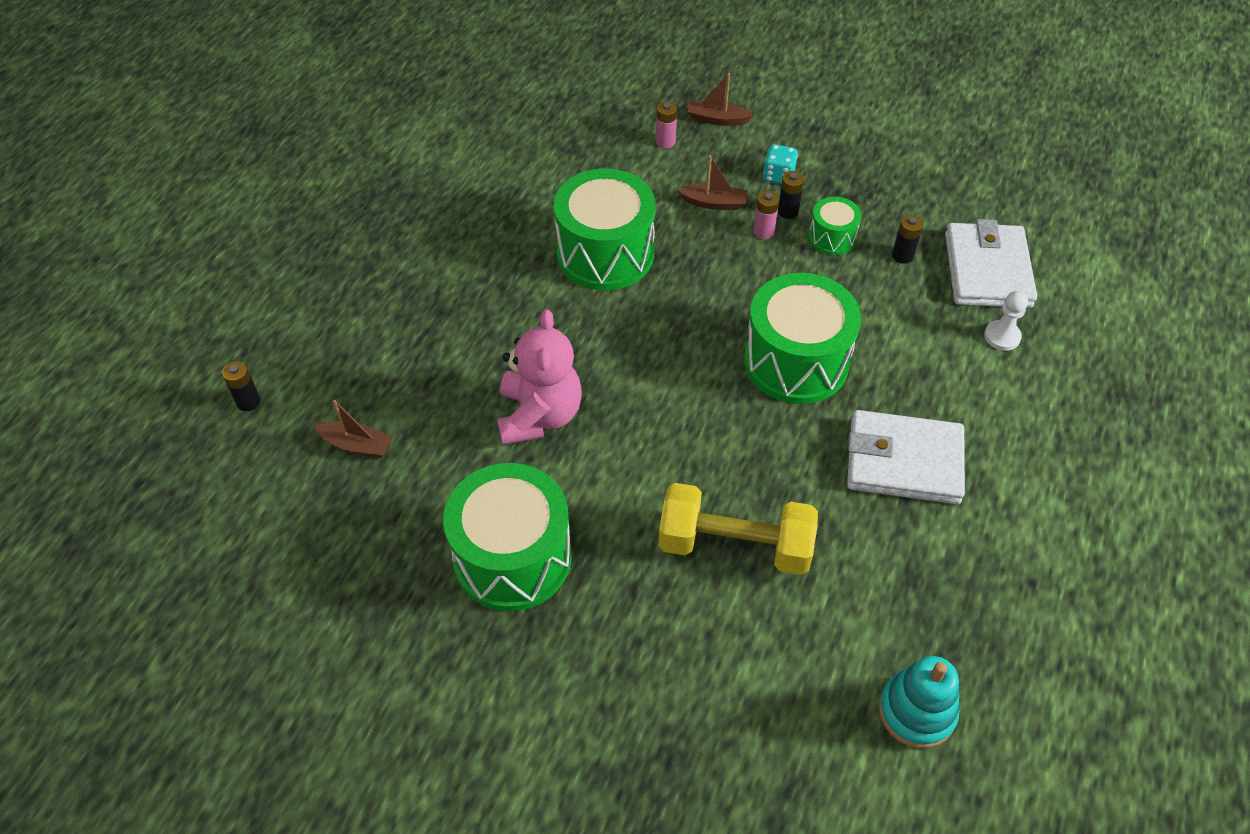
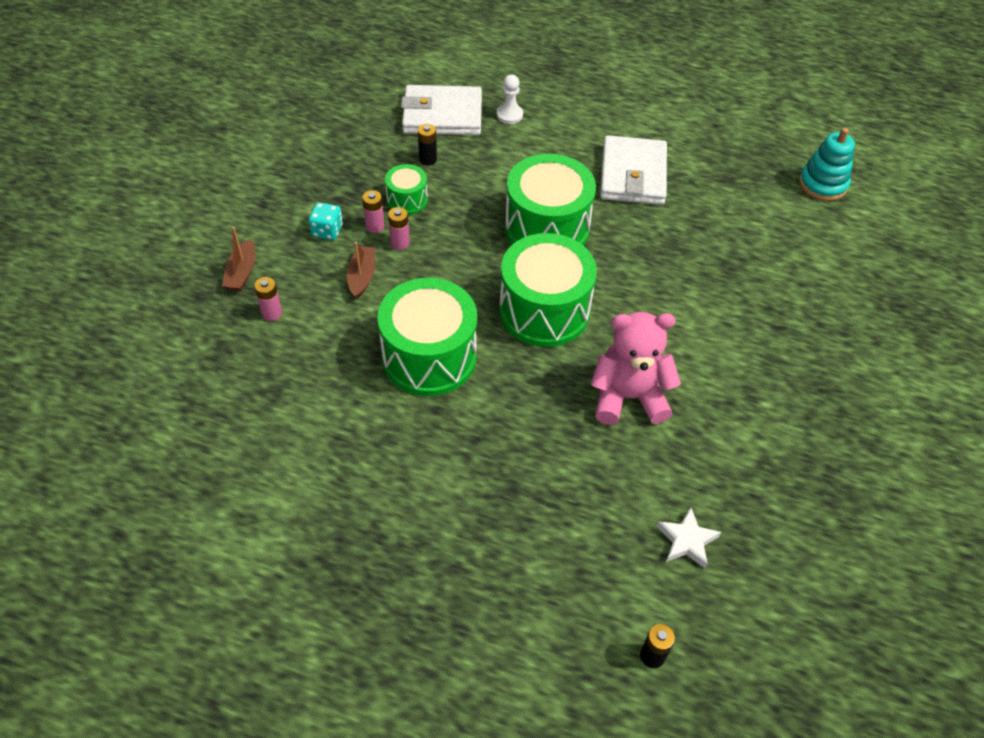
camera: 95 degrees left, 0 degrees up
(357, 445) = (686, 540): brown boat -> white star
(512, 557) = (772, 405): green drum -> green drum (544, 310)
(735, 546) = (726, 268): yellow dumbbell -> none
(788, 212) = (375, 226): black battery -> pink battery

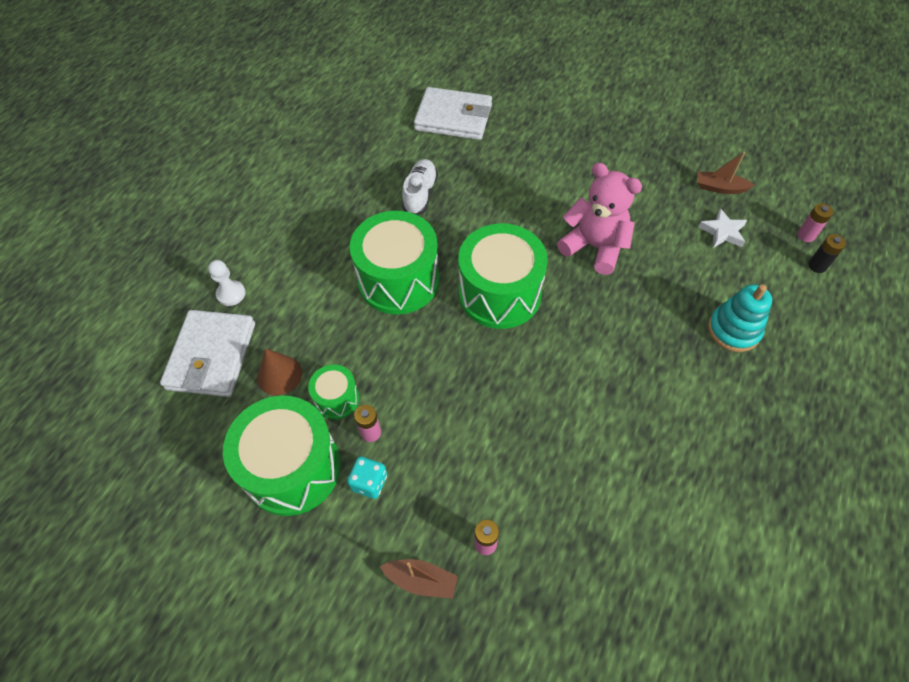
camera: 80 degrees left, 5 degrees up
(362, 276) = (442, 448): brown boat -> brown boat (720, 188)
(400, 243) = (399, 409): pink battery -> pink battery (806, 235)
(428, 159) = (279, 375): black battery -> brown cone
(429, 357) = (550, 390): green drum -> green drum (292, 468)
(628, 397) = (594, 247): pink teddy bear -> pink teddy bear turned 120 degrees clockwise
(633, 175) = (343, 207): white wallet -> white wallet (453, 118)
(669, 234) = (420, 194): none -> white shoe
(822, 184) = (381, 91): turquoise stacking toy -> turquoise stacking toy (733, 330)

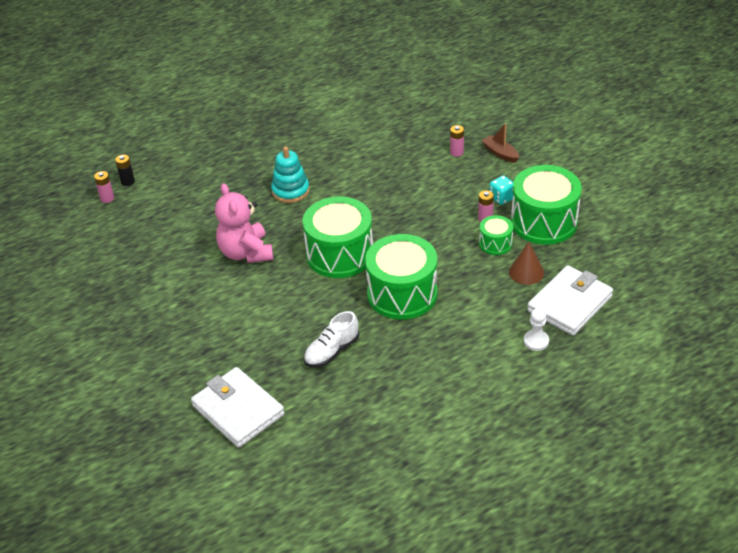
camera: 145 degrees left, 15 degrees down
(720, 188) = (113, 249): brown boat -> none
(722, 232) = (153, 223): white star -> none
(733, 330) = (222, 175): turquoise stacking toy -> turquoise stacking toy (290, 191)

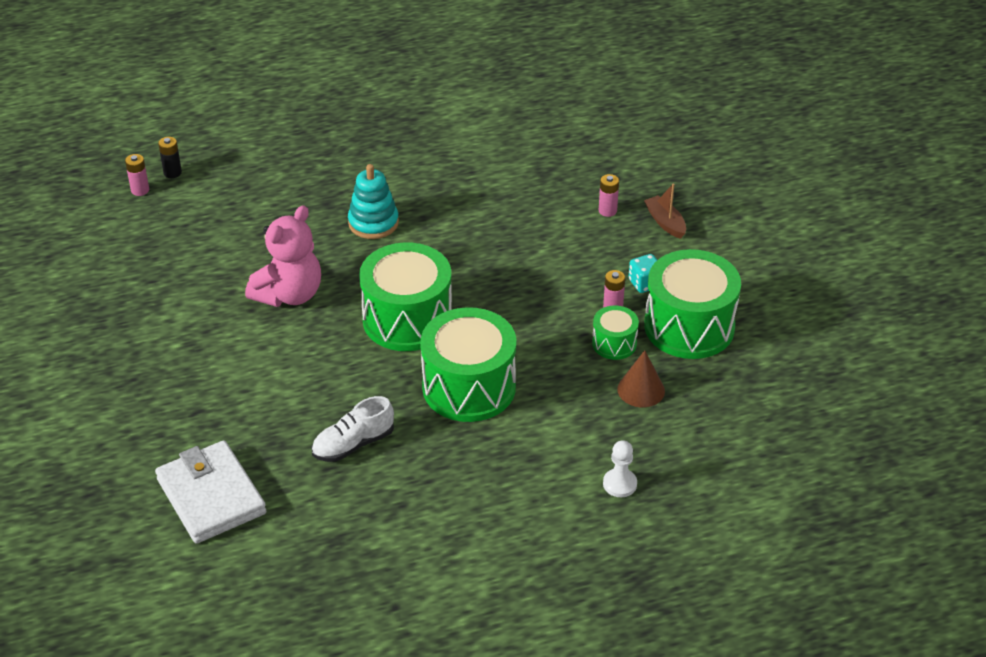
camera: 10 degrees right, 0 degrees up
(246, 253) = (289, 294): pink teddy bear -> pink teddy bear turned 135 degrees counterclockwise
(569, 304) = (682, 443): white wallet -> none

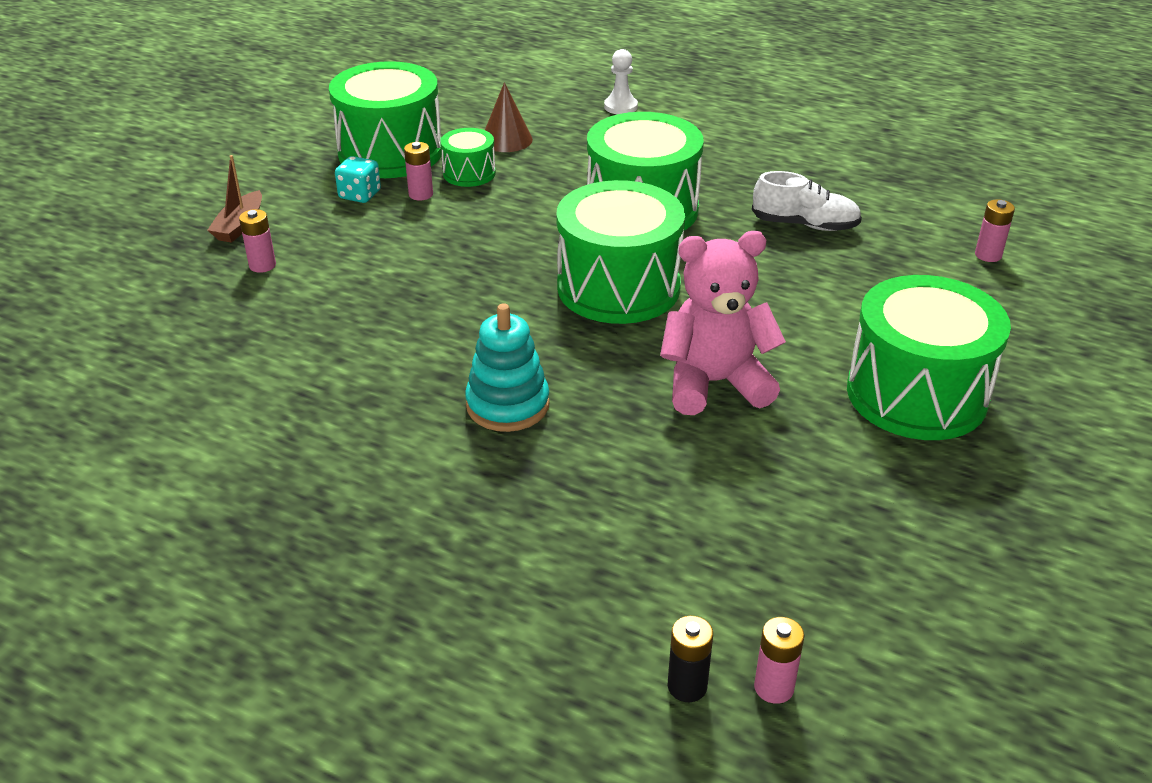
camera: 135 degrees left, 5 degrees down
(179, 353) = (916, 394): none -> green drum
(211, 496) = (988, 255): white wallet -> pink battery

